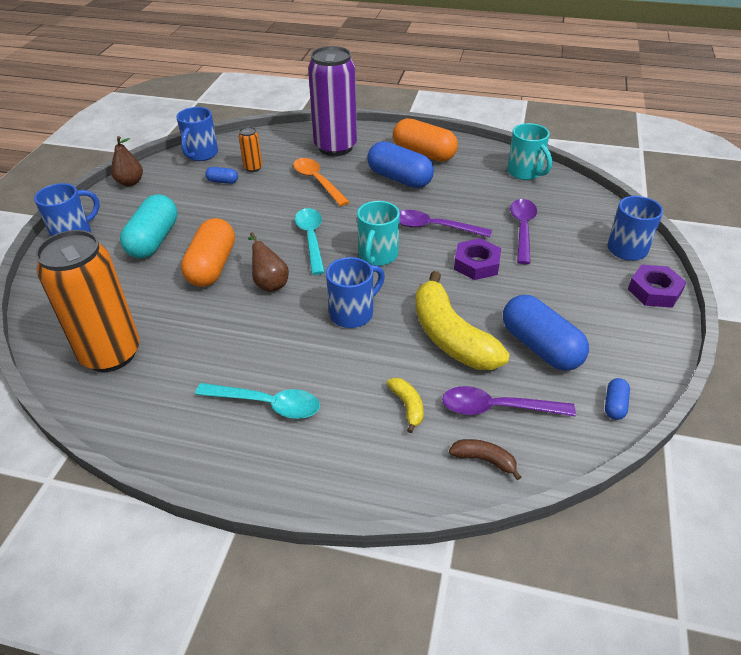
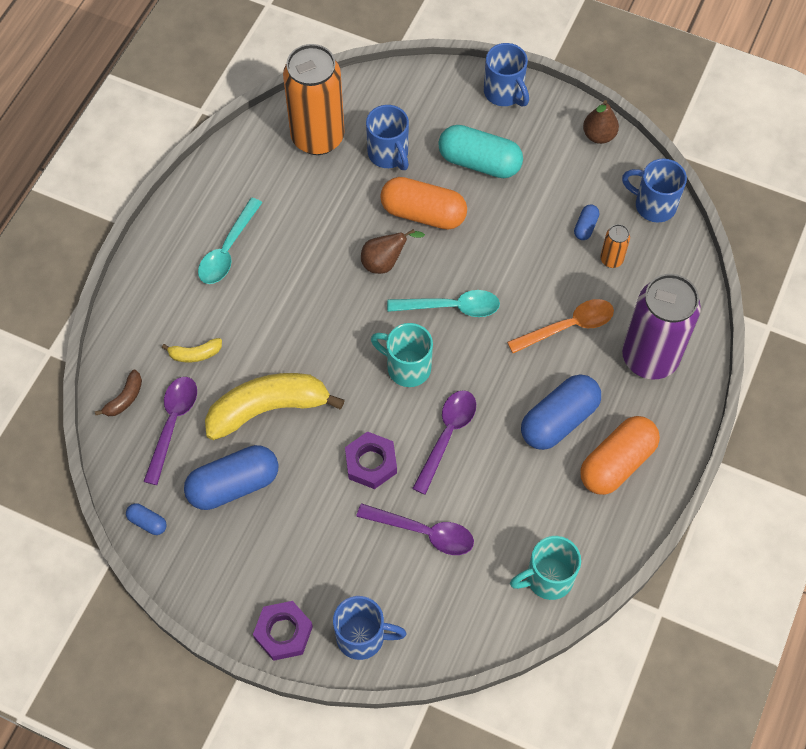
camera: 100 degrees right, 20 degrees up
(353, 313) = (322, 330): blue mug -> blue mug (388, 154)

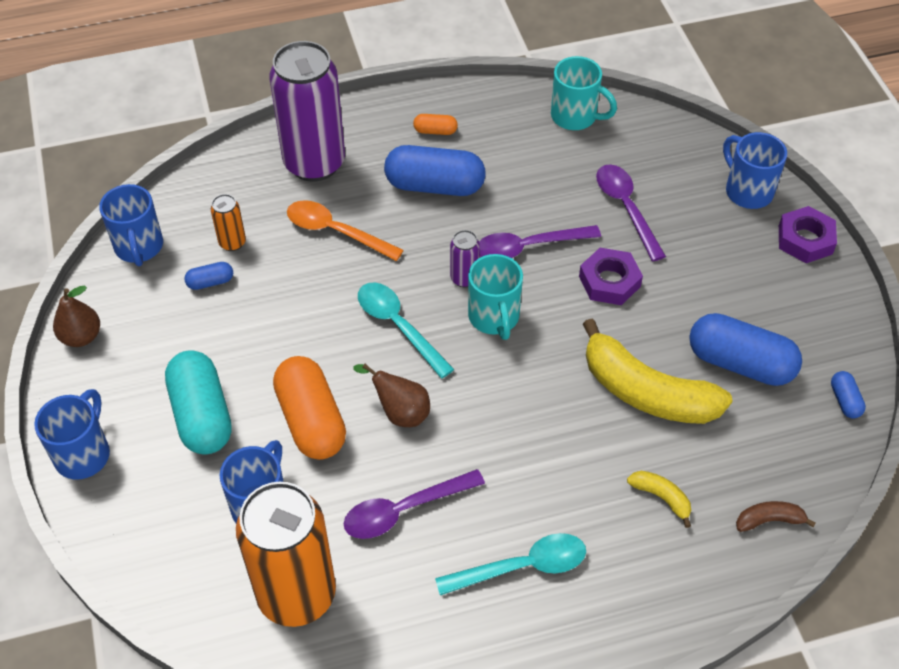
camera: 130 degrees left, 10 degrees down
(172, 424) = (745, 457): purple spoon -> purple spoon (404, 510)
(456, 374) = (464, 278): none -> purple can
(616, 463) = (435, 131): orange capsule -> orange capsule, size x0.46

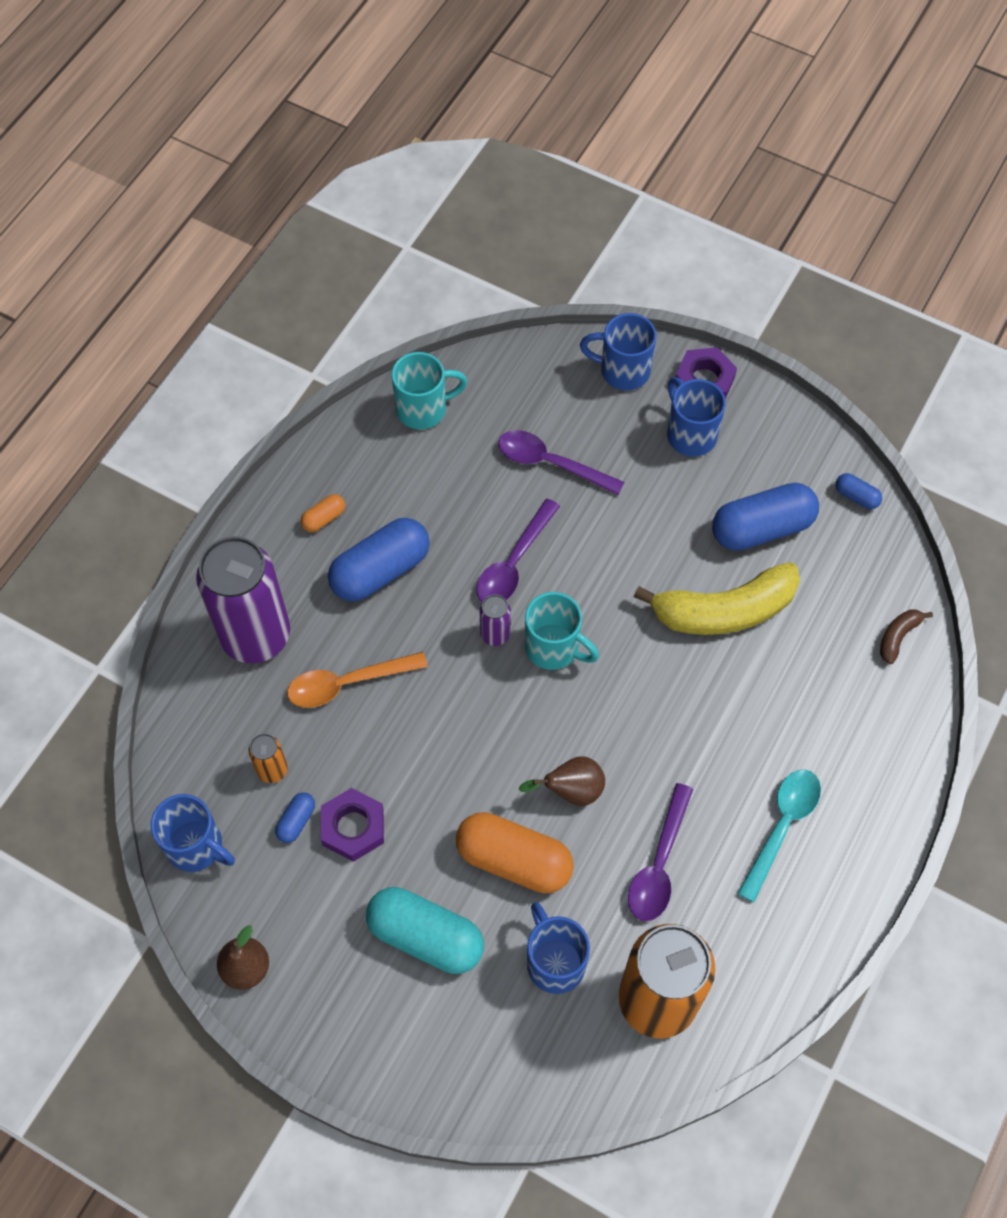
camera: 45 degrees left, 10 degrees up
(83, 454) = (371, 1058): blue mug -> blue mug (690, 434)
(398, 326) = (491, 721): turquoise spoon -> none
(609, 281) = (604, 540): purple nut -> purple nut (353, 827)
(661, 498) = (816, 685): yellow banana -> none

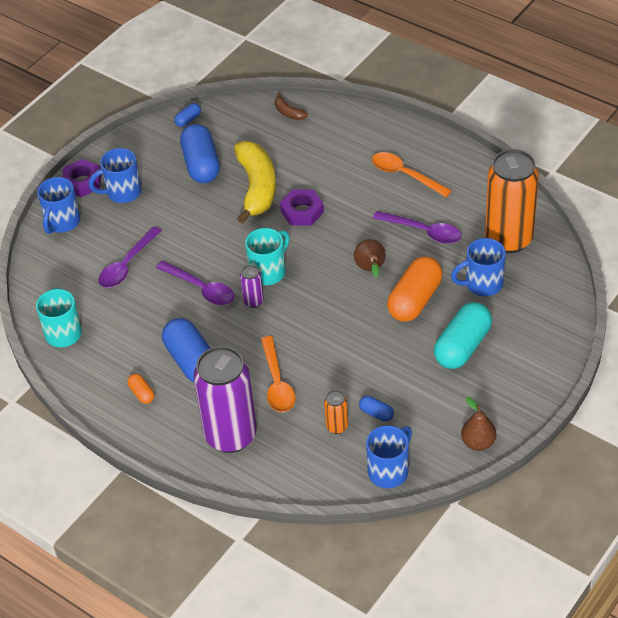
camera: 80 degrees left, 15 degrees down
(353, 827) = (384, 382): purple nut -> purple nut (302, 211)
(781, 826) = (405, 175): turquoise spoon -> orange spoon

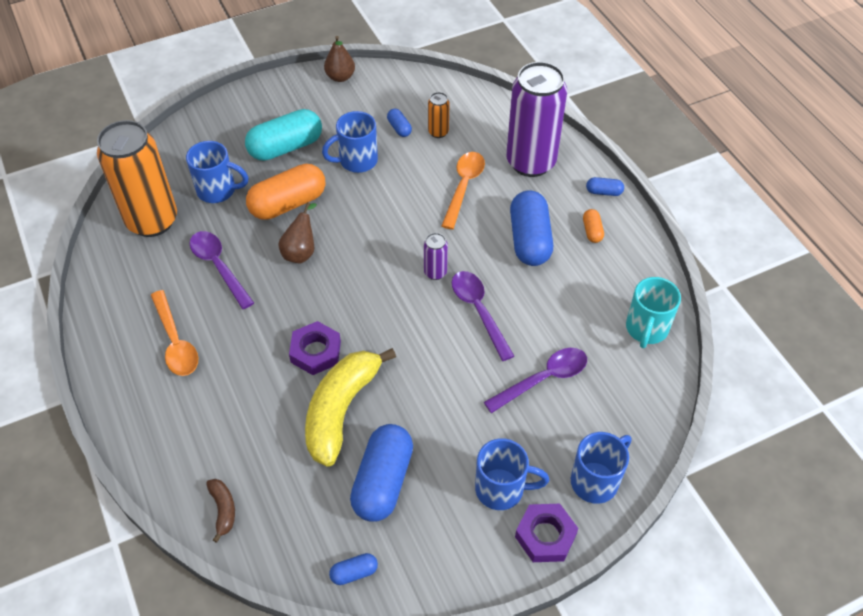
camera: 155 degrees left, 5 degrees up
(148, 436) = (604, 192): none -> blue capsule
(268, 272) = (399, 297): turquoise mug -> none
(389, 471) = (422, 86): blue mug -> blue mug (357, 161)

